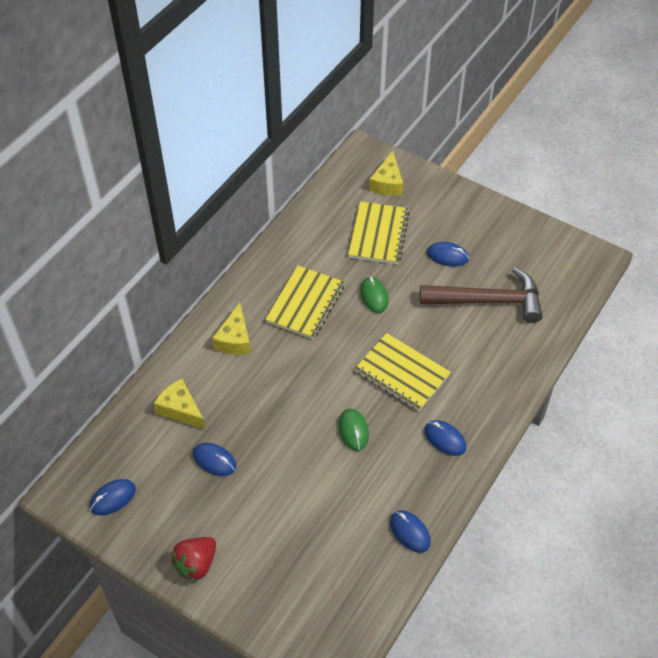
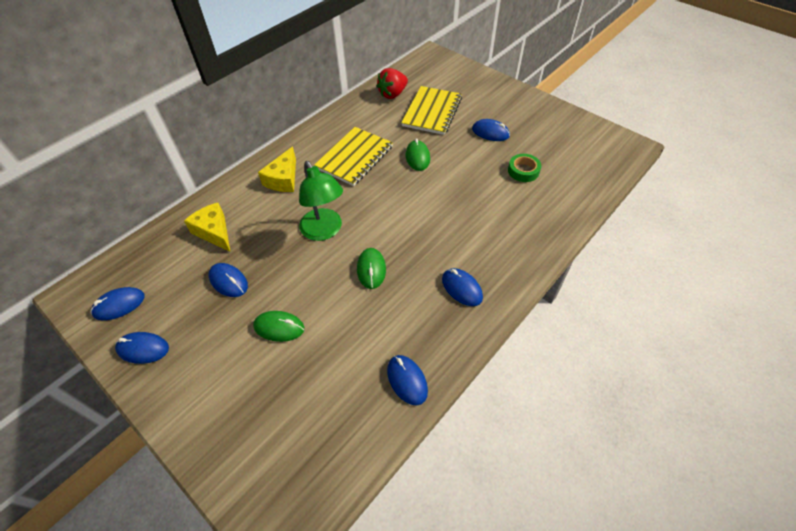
camera: 10 degrees right, 0 degrees up
(155, 537) = (143, 349): none -> blue mouse
(196, 564) = (173, 384): red strawberry -> red strawberry (392, 94)
(279, 500) = (279, 327): none -> green mouse
(295, 395) = (324, 231): none -> green lamp
(387, 183) = (447, 77): yellow cheese -> none
(402, 373) = (430, 223): yellow notebook -> none
(488, 301) = (523, 171): brown hammer -> green tape

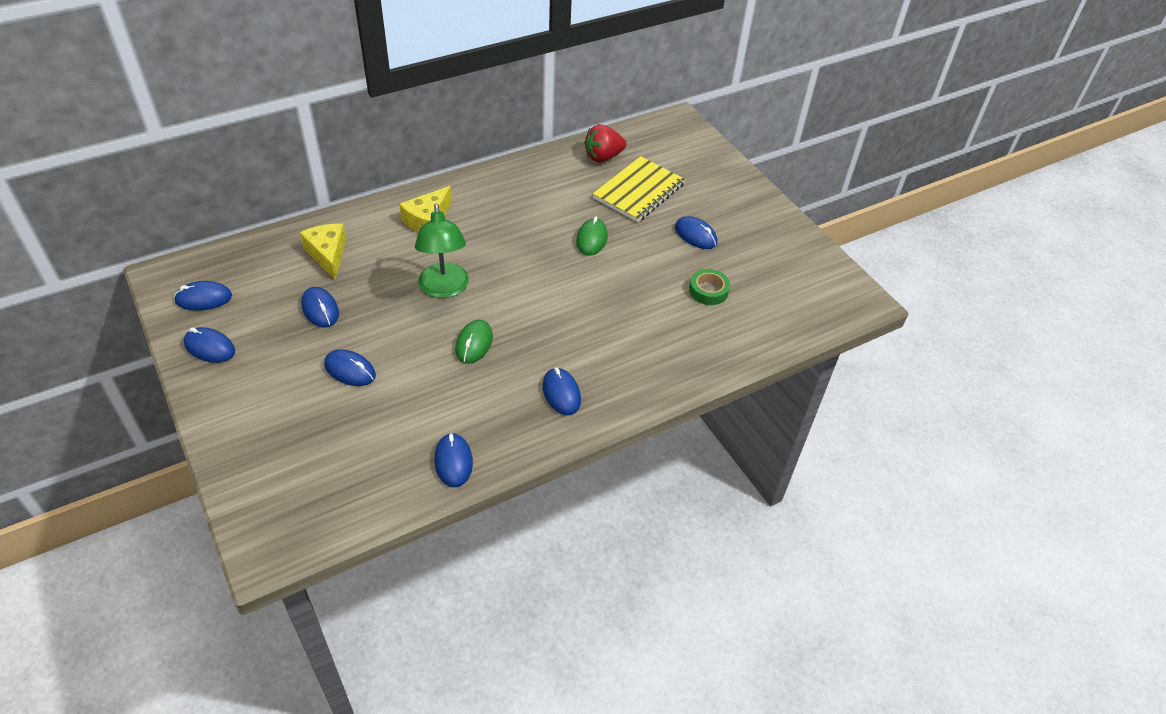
camera: 15 degrees right, 5 degrees down
(279, 327) = (350, 370): green mouse -> blue mouse
(354, 157) = (519, 219): yellow notebook -> none

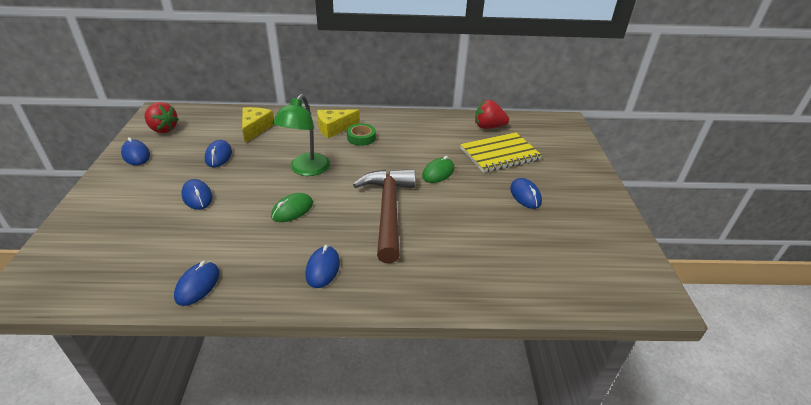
camera: 30 degrees right, 10 degrees down
(203, 299) = (163, 129): blue mouse -> red strawberry
(574, 305) = (388, 211): none -> brown hammer
(708, 291) = (507, 238): green tape -> green tape (361, 138)

